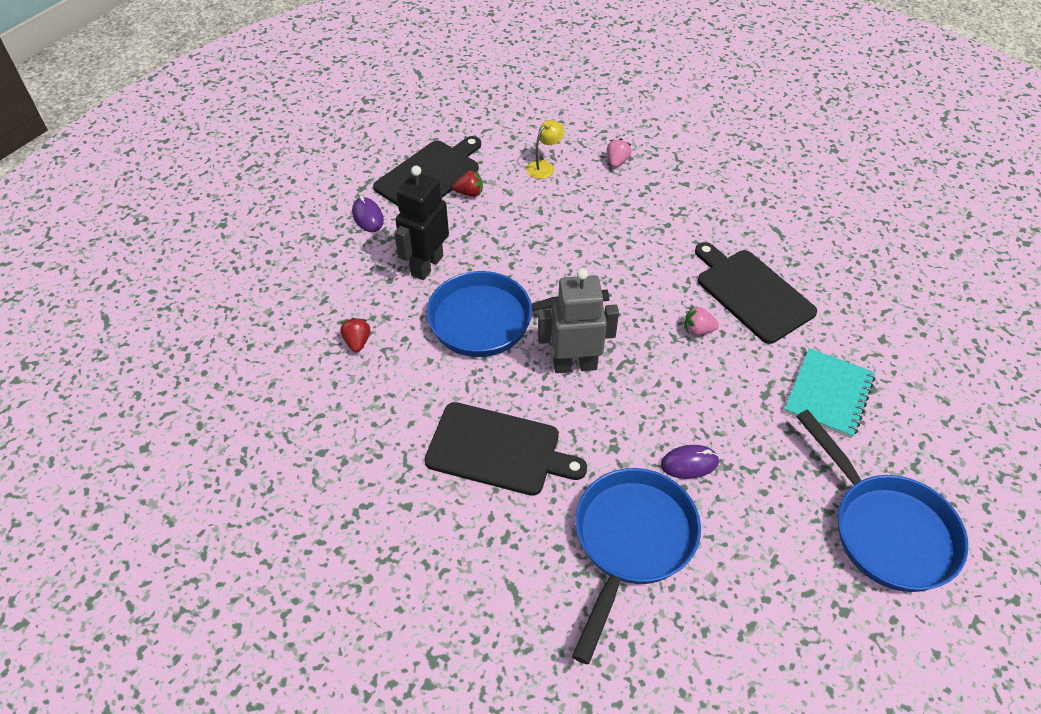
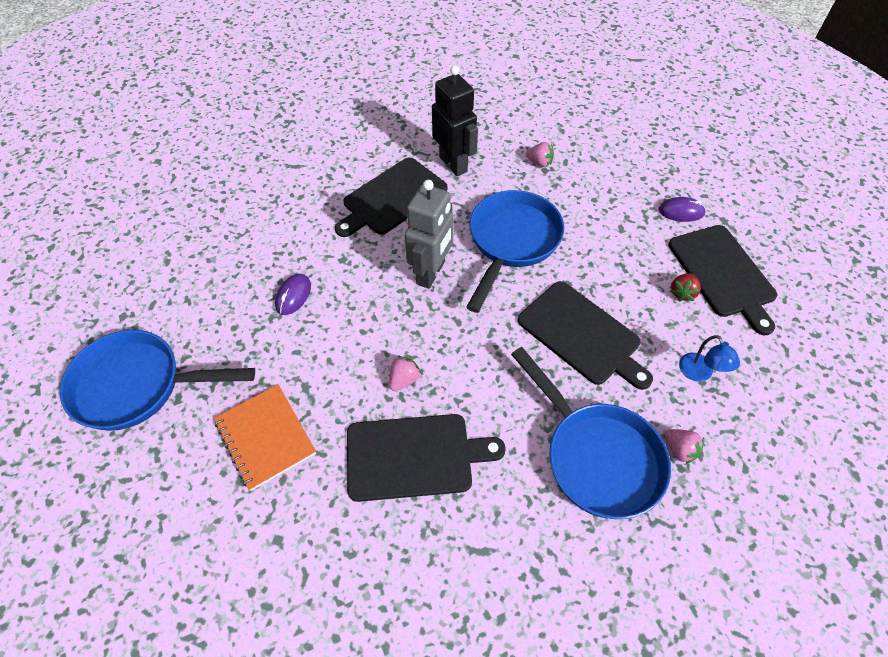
camera: 120 degrees right, 5 degrees up
(357, 342) = (539, 162): red strawberry -> pink strawberry
(426, 265) = (599, 227): black robot -> black robot (453, 164)
(544, 166) = (699, 373): yellow lamp -> blue lamp
(561, 238) = (582, 335): none -> black cutting board
(631, 542) = (270, 232): blue pan -> blue pan (597, 456)
(829, 394) = (265, 437): turquoise notebook -> orange notebook

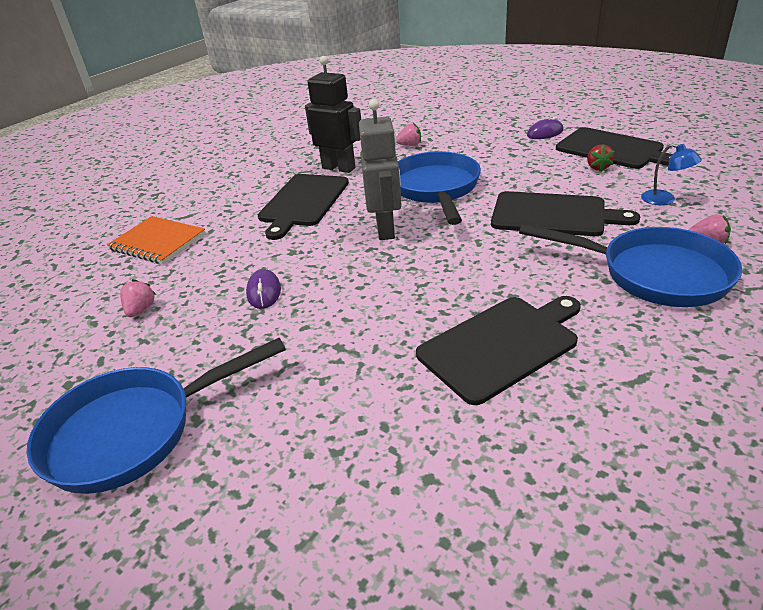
camera: 25 degrees left, 20 degrees down
(265, 437) = (332, 402): orange notebook -> orange notebook (158, 242)
(404, 379) = (433, 300): pink strawberry -> pink strawberry (141, 310)

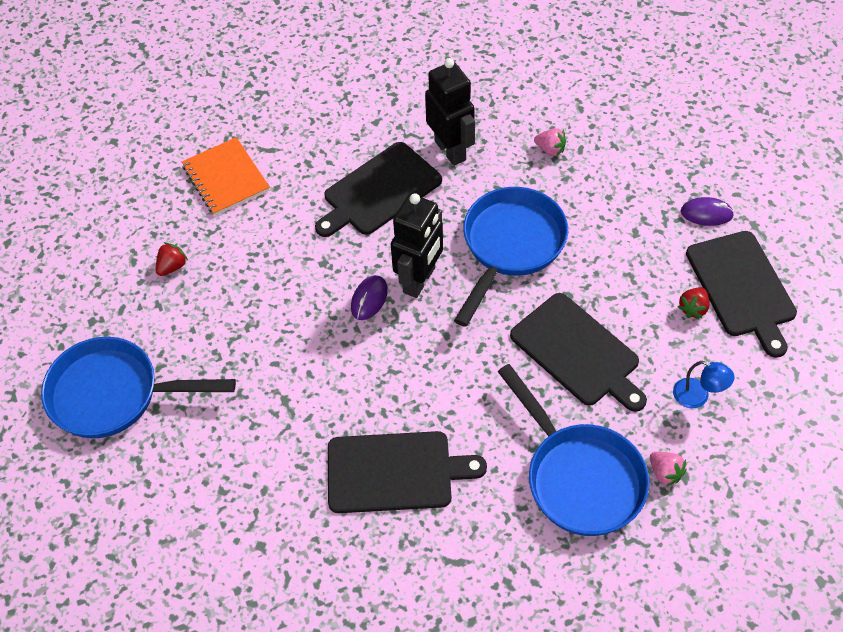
camera: 30 degrees right, 20 degrees up
(141, 310) = (172, 266): pink strawberry -> red strawberry
(264, 292) = (270, 303): purple mouse -> purple mouse (369, 299)
(386, 229) = (419, 280): grey robot -> black robot
(664, 200) = (698, 396): blue lamp -> blue lamp turned 45 degrees counterclockwise

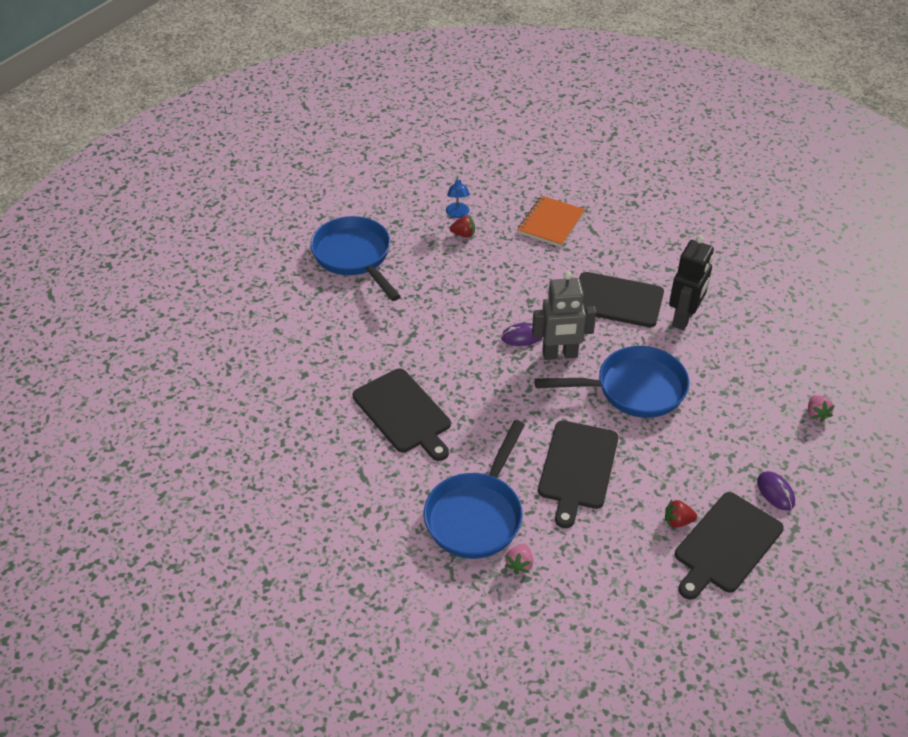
camera: 55 degrees right, 10 degrees down
(419, 280) = (560, 354): black robot -> grey robot
(550, 149) = (740, 372): pink strawberry -> pink strawberry (816, 414)
(698, 396) = (601, 557): blue lamp -> blue lamp (457, 214)

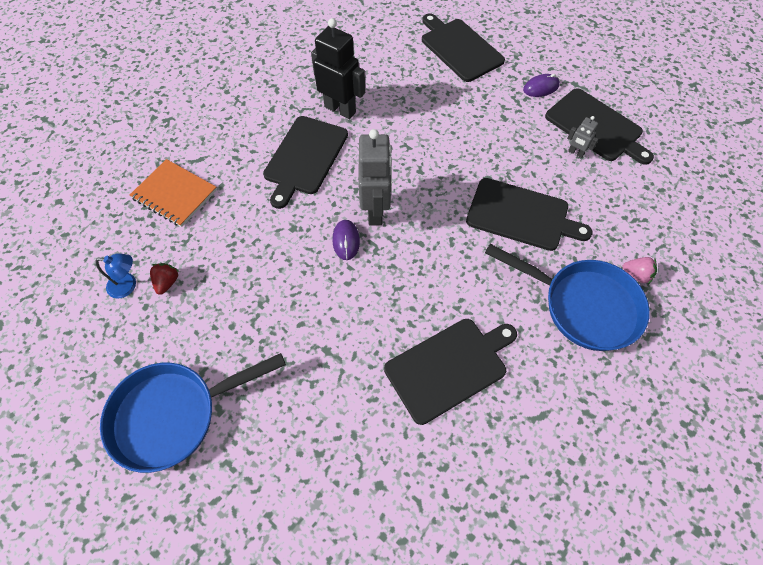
camera: 85 degrees left, 15 degrees up
(633, 389) = (426, 160): blue pan -> none
(677, 521) = (575, 153): red strawberry -> grey robot
(816, 414) = (460, 48): pink strawberry -> black cutting board

